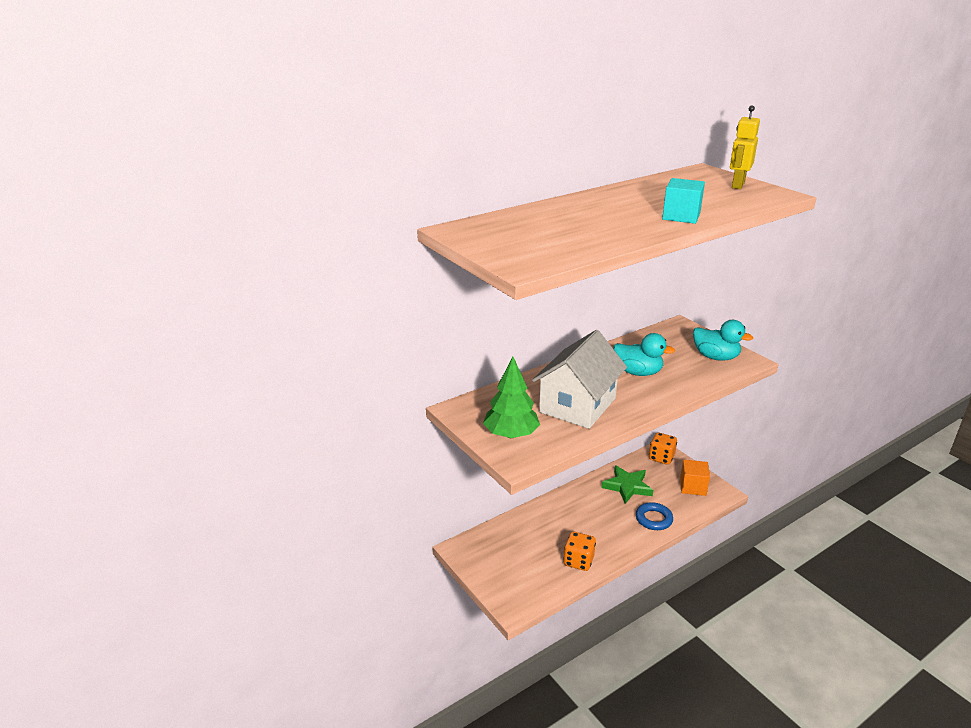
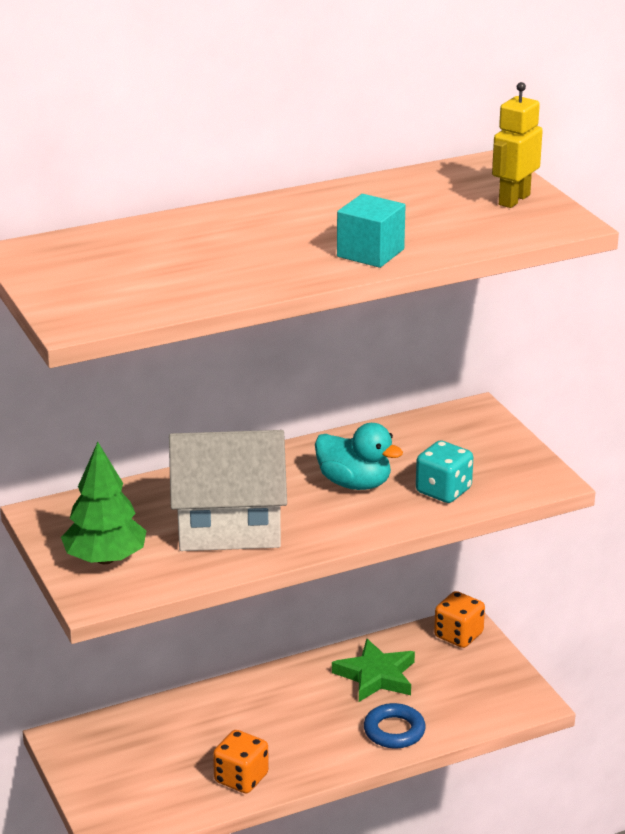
camera: 10 degrees right, 0 degrees up
(577, 405) = (229, 525): white house -> white house turned 45 degrees clockwise
(693, 372) = (443, 491): none -> turquoise dice
(693, 487) = (487, 688): orange cube -> none
(715, 357) = (497, 470): turquoise duck -> none

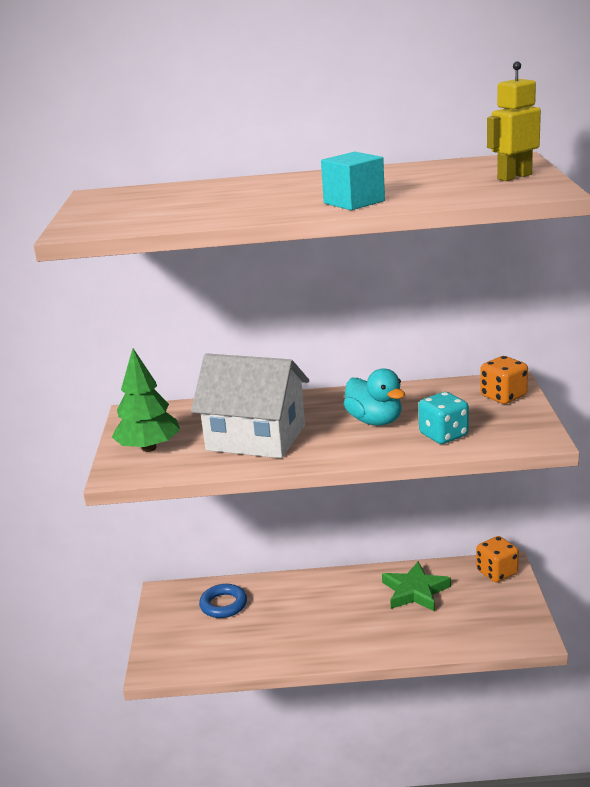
camera: 25 degrees right, 5 degrees down
(241, 778) = (269, 649): orange dice -> orange dice (503, 396)
(394, 731) = (406, 637): blue ring -> blue ring (223, 605)

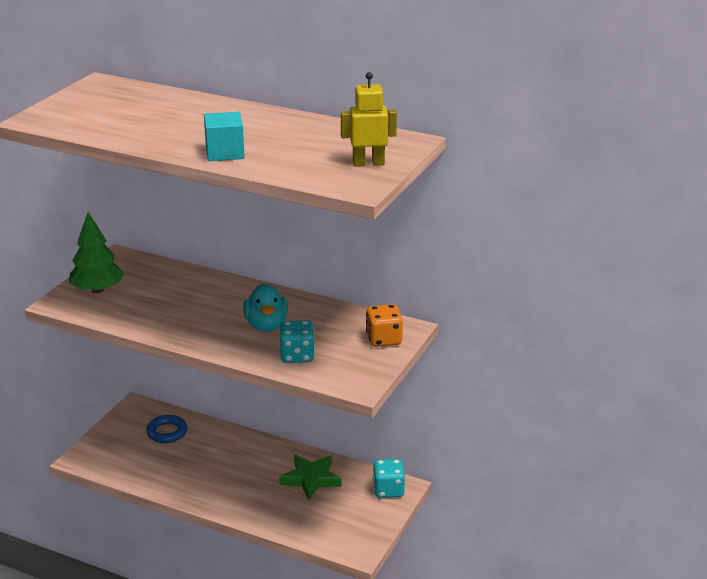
camera: 25 degrees right, 5 degrees up
(256, 437) = (172, 308): white house -> none
(497, 572) = (388, 490): orange dice -> turquoise dice

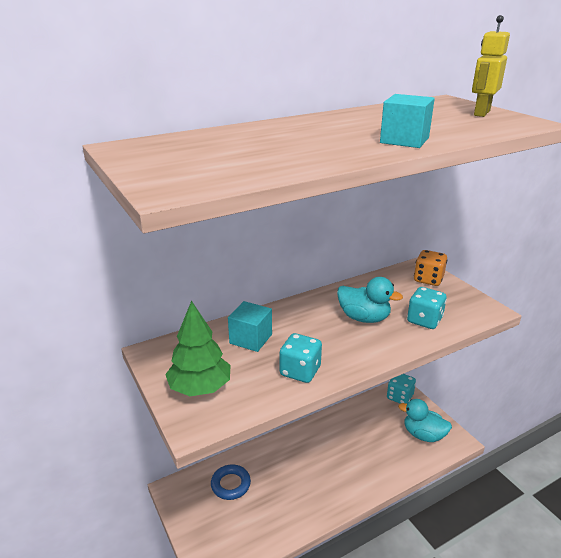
camera: 55 degrees left, 0 degrees up
(156, 321) = (300, 371): none -> turquoise dice
(177, 286) = (251, 339): none -> turquoise cube
(311, 479) = (360, 427): green star -> none
(343, 524) = (423, 435): none -> turquoise duck

